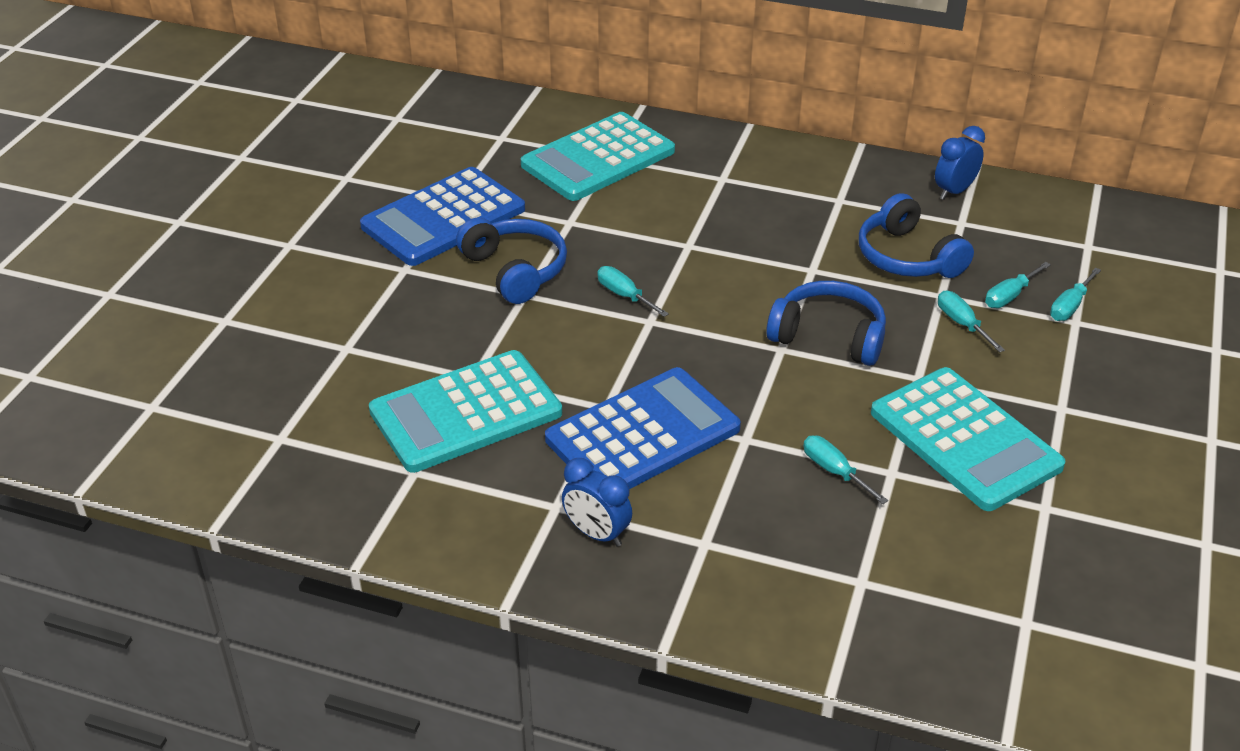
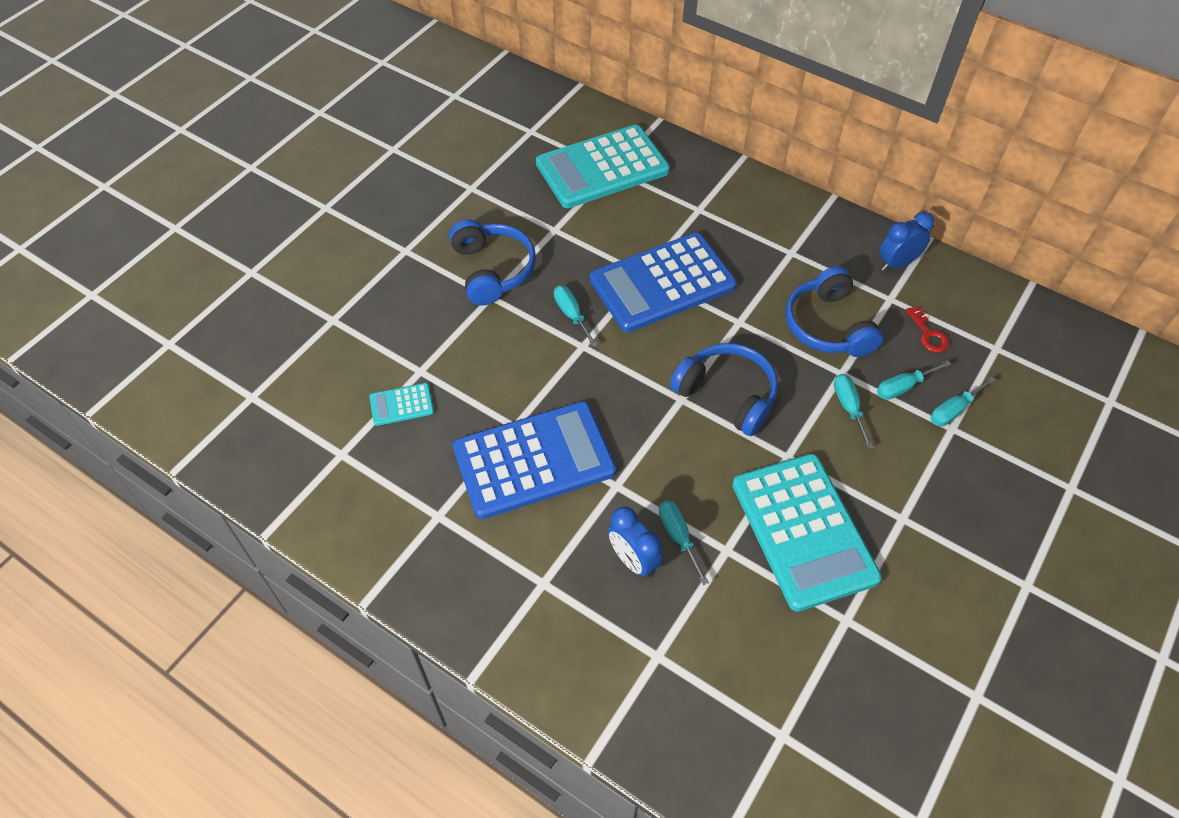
camera: 15 degrees right, 15 degrees up
(443, 218) = (454, 204): blue calculator -> blue calculator (662, 283)
(465, 412) = (401, 404): turquoise calculator -> turquoise calculator, size x0.43
(597, 534) = (460, 551): blue clock -> blue clock (633, 560)
(1014, 246) = (928, 334): none -> red key

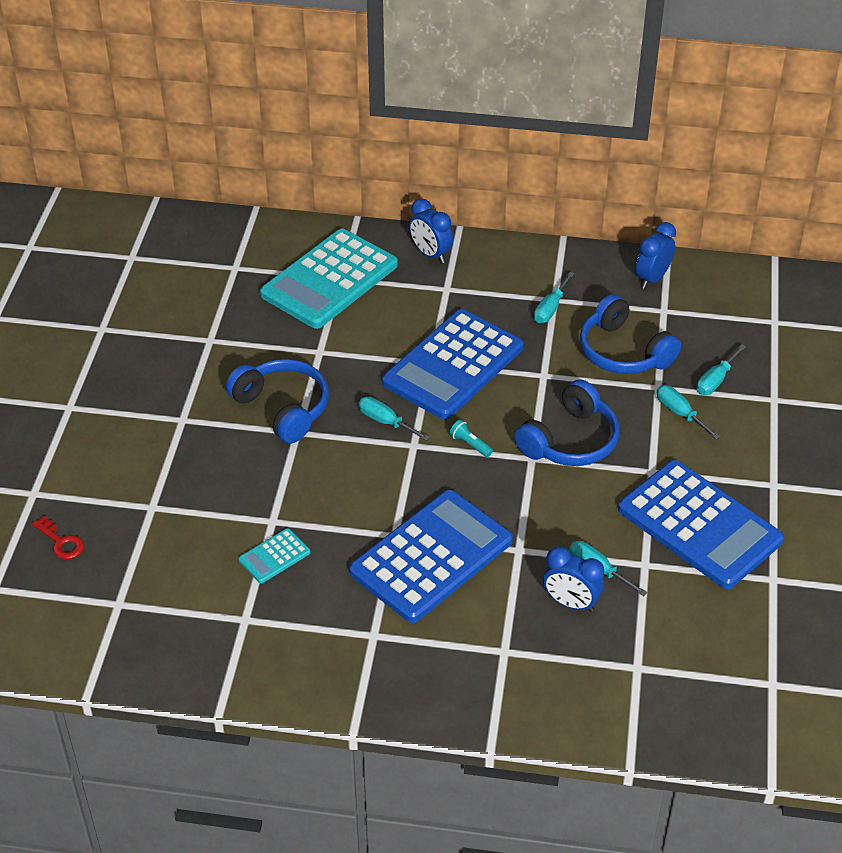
camera: 25 degrees left, 10 degrees down
(633, 364) = (470, 444): none -> turquoise flashlight
(703, 173) = (430, 254): none -> blue clock
(727, 395) = (570, 440): blue headphones -> blue headphones turned 120 degrees clockwise
(803, 531) = (699, 525): turquoise calculator -> blue calculator
(928, 334) = (712, 329): red key -> red key (61, 541)
(953, 410) = (767, 384): turquoise screwdriver -> turquoise screwdriver (550, 308)

